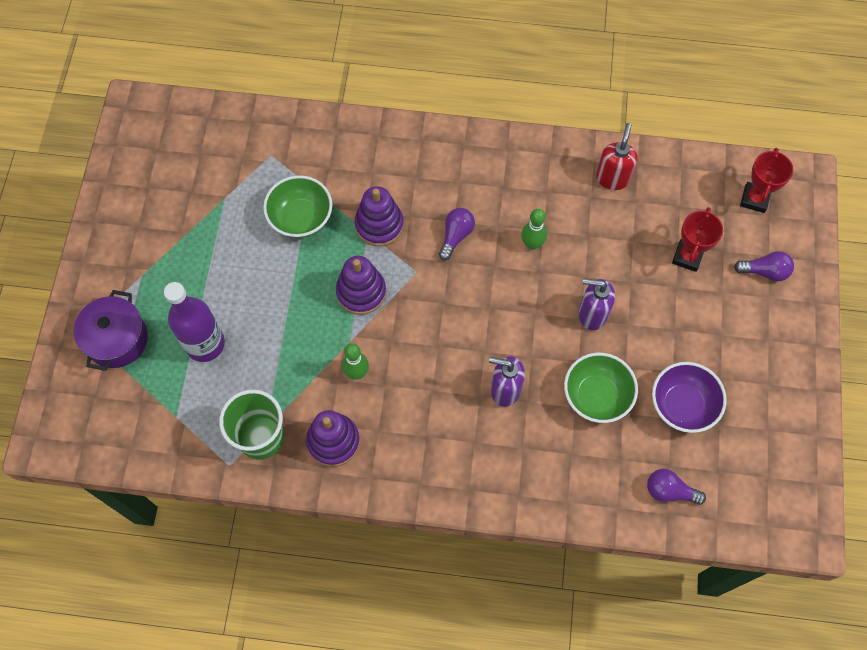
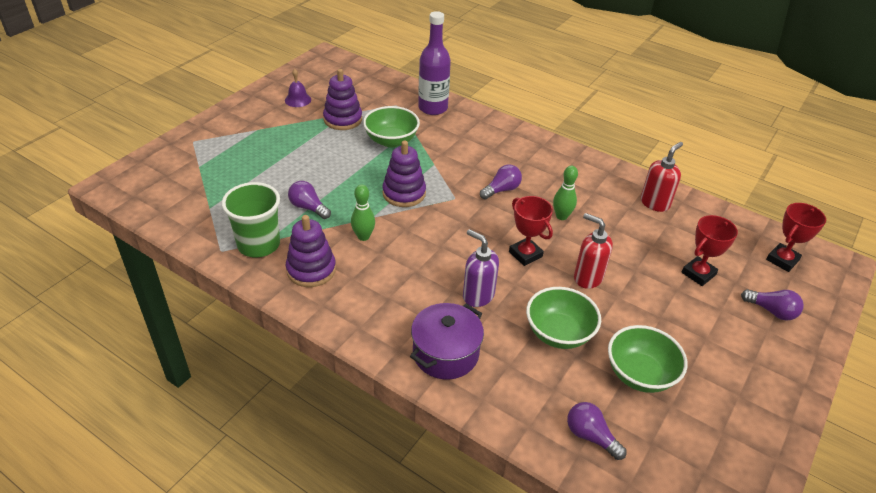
camera: 25 degrees right, 25 degrees down
(117, 339) = (210, 153): purple pot -> purple pot (445, 353)
(153, 203) = (298, 100): none -> purple bell
(205, 344) = (266, 178): purple bottle -> purple bottle (433, 108)
(277, 363) = (308, 207): none -> purple light bulb
(379, 225) = (446, 163): purple stacking toy -> purple stacking toy (343, 119)
(522, 314) = (525, 254): none -> red trophy
(592, 314) = (587, 277): purple soap dispenser -> red soap dispenser
(682, 405) = (640, 374): purple bowl -> green bowl

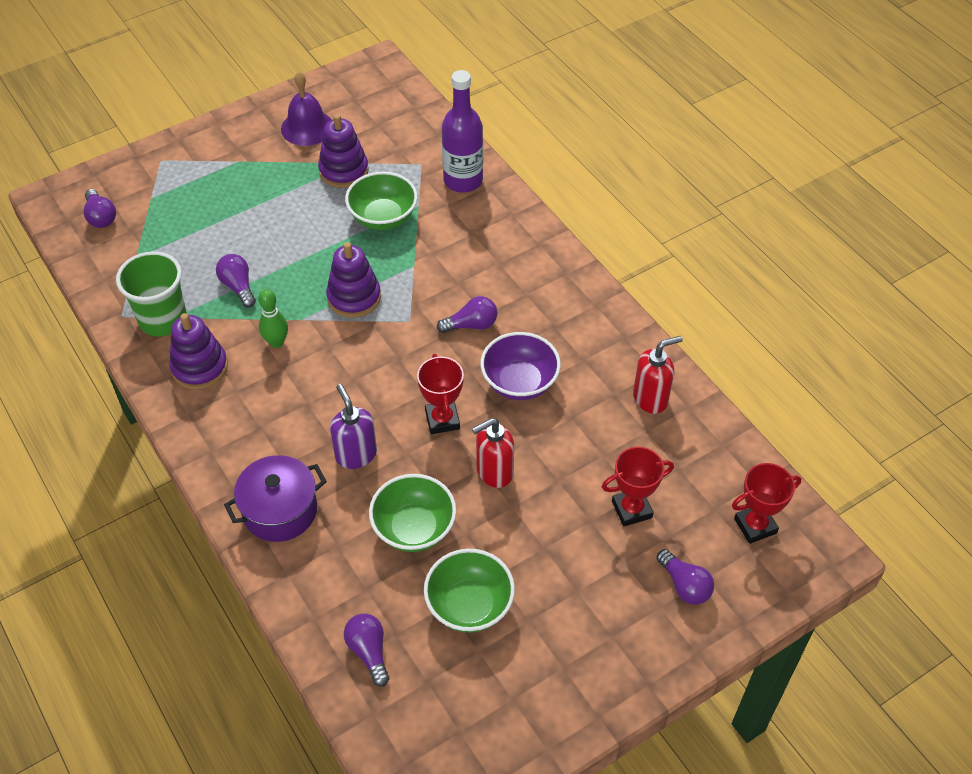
camera: 25 degrees right, 10 degrees up
(162, 188) = (101, 217): none -> purple light bulb
(298, 100) = (307, 127): purple bell -> purple bell, size x1.56
(561, 216) = (519, 382): green bowling pin -> purple bowl
(587, 277) = (494, 472): red soap dispenser -> red soap dispenser turned 90 degrees counterclockwise

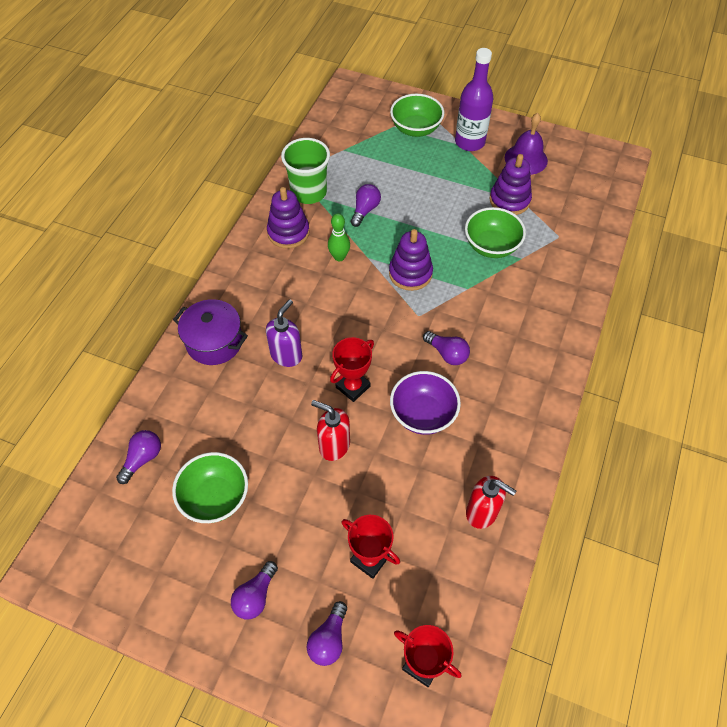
camera: 55 degrees right, 5 degrees up
(101, 217) = (357, 115): purple light bulb -> purple light bulb (255, 596)
(414, 528) = (253, 425): green bowl -> green bowl (416, 129)
(463, 180) = (569, 269): purple bottle -> purple bottle (469, 142)

